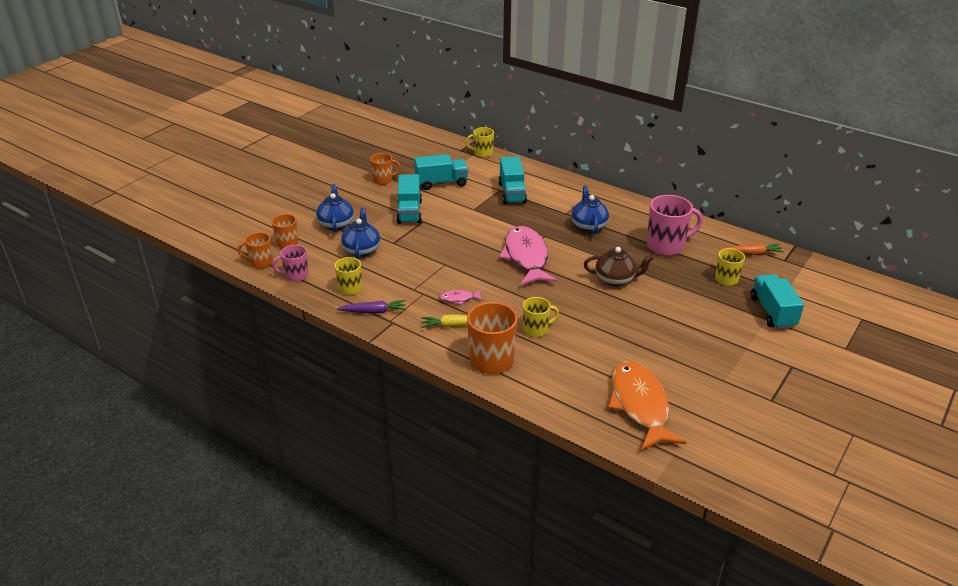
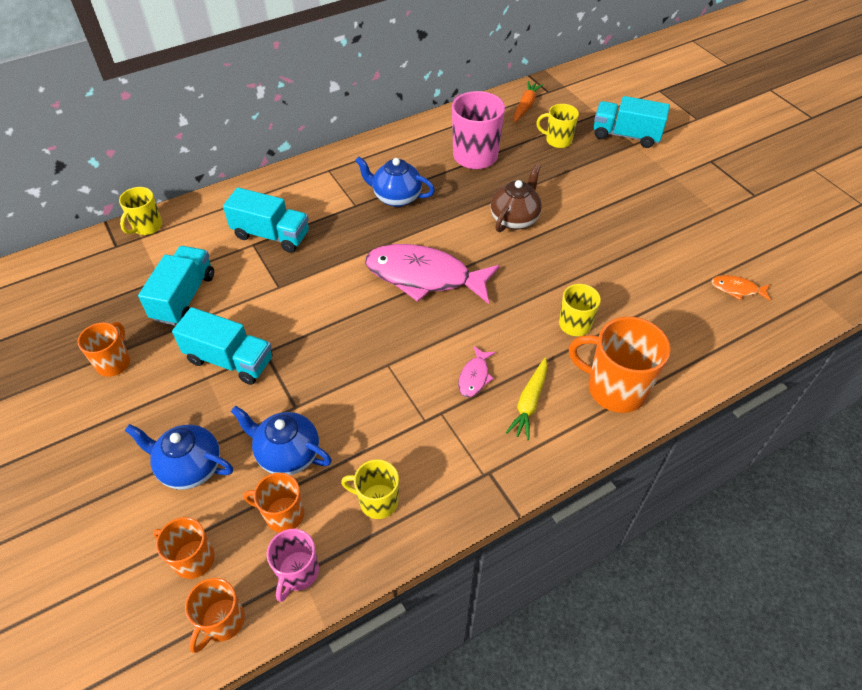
camera: 65 degrees left, 15 degrees up
(325, 261) = (283, 514): none -> orange mug
(373, 311) = (452, 488): purple carrot -> none
(640, 405) = (737, 289): orange fish -> orange fish, size x0.43

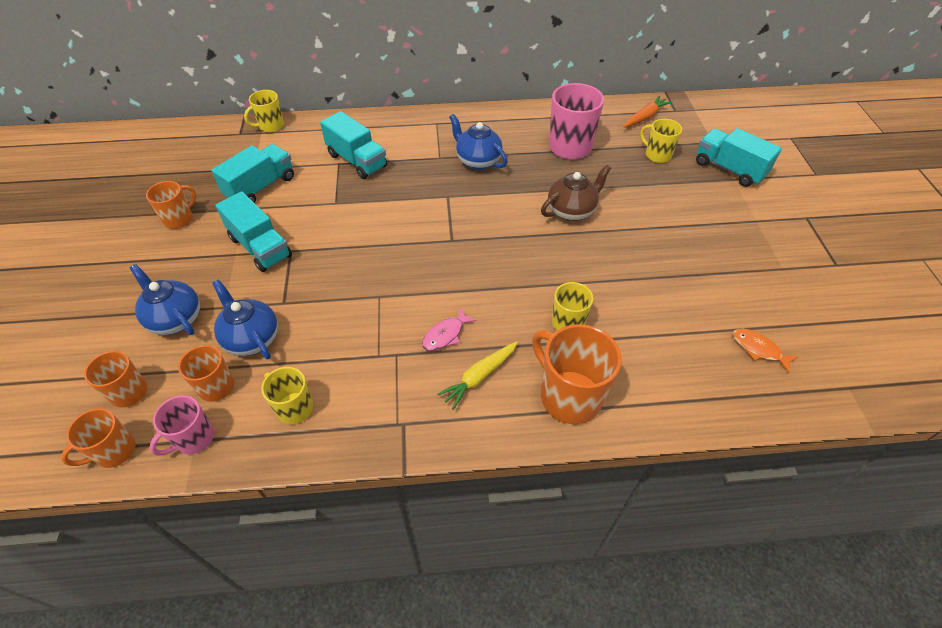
camera: 25 degrees right, 0 degrees up
(424, 276) = (458, 234): pink fish -> none

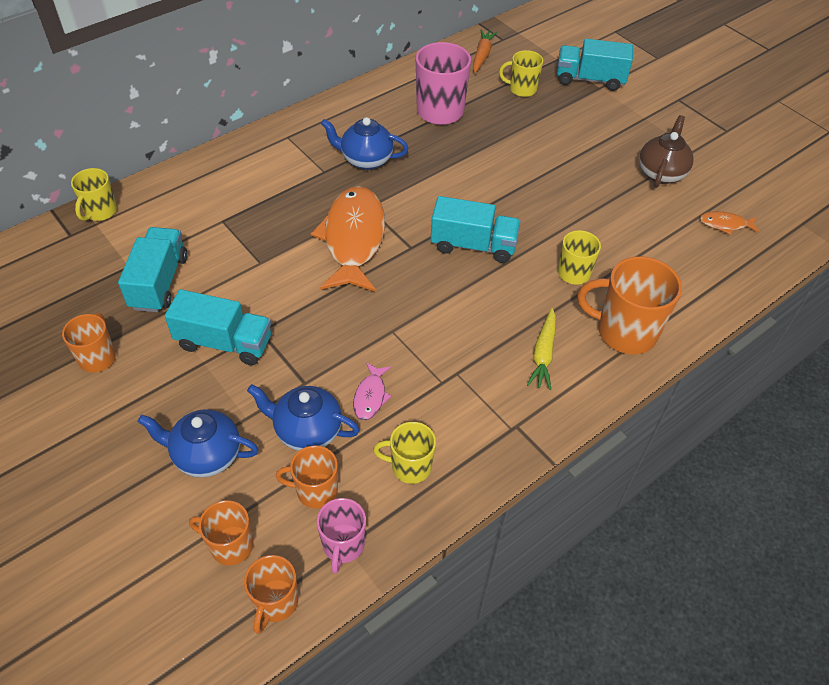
camera: 35 degrees left, 0 degrees up
(357, 160) = (240, 209): turquoise truck -> turquoise truck (473, 245)
(415, 215) = (353, 239): none -> orange fish
(445, 335) = (483, 334): pink fish -> pink fish (370, 396)
(571, 211) = (493, 172): brown teapot -> brown teapot (661, 173)

